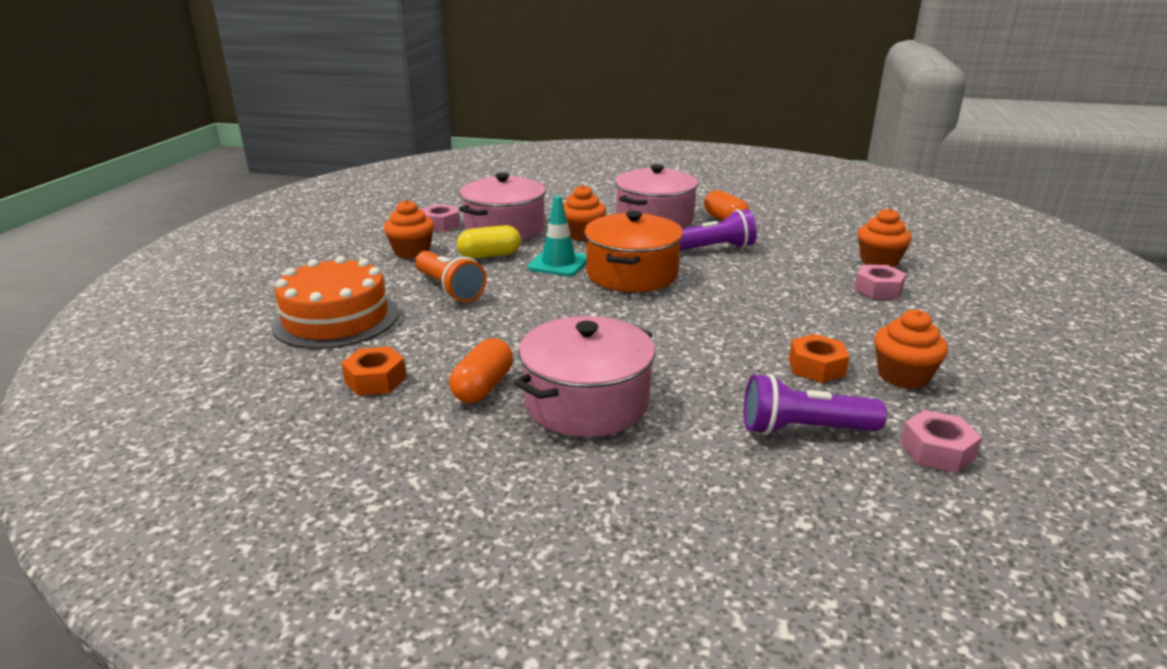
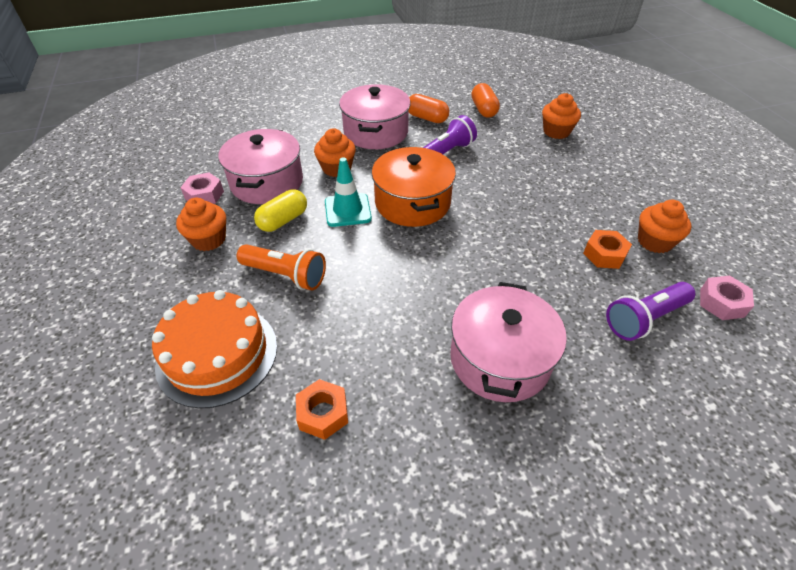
camera: 30 degrees left, 20 degrees up
(483, 387) = (415, 379): orange capsule -> orange capsule (483, 110)
(878, 290) = (578, 162): pink nut -> none

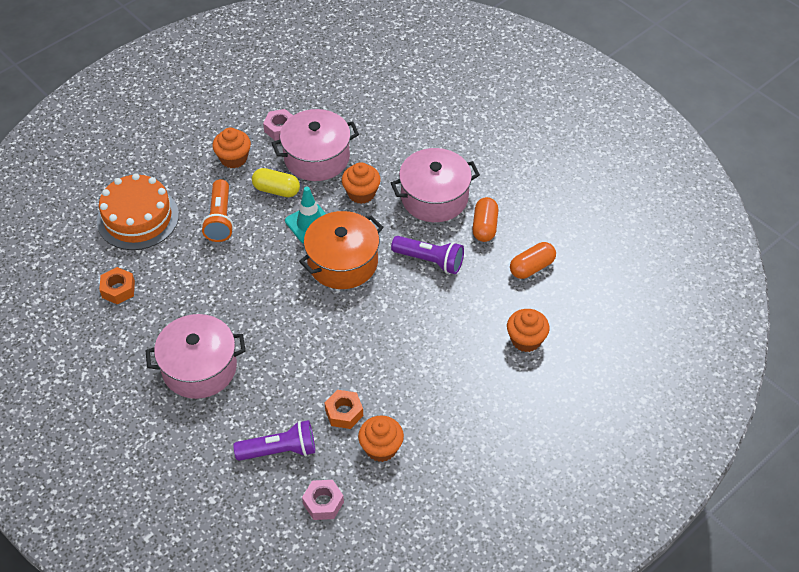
camera: 65 degrees right, 5 degrees up
(644, 318) = (279, 450): purple flashlight -> purple flashlight turned 135 degrees clockwise

